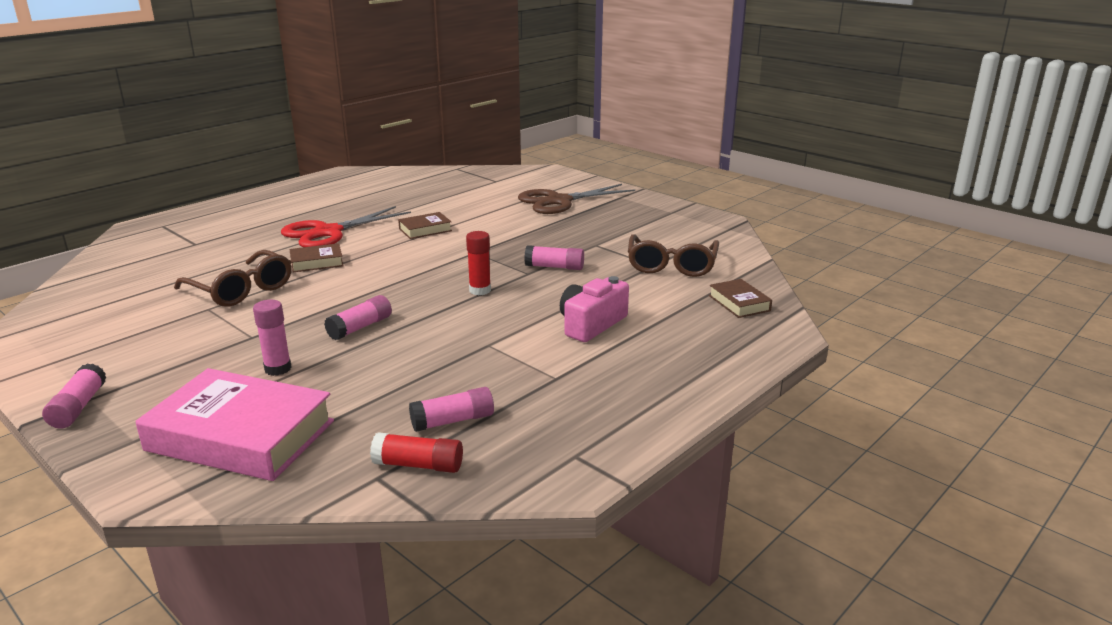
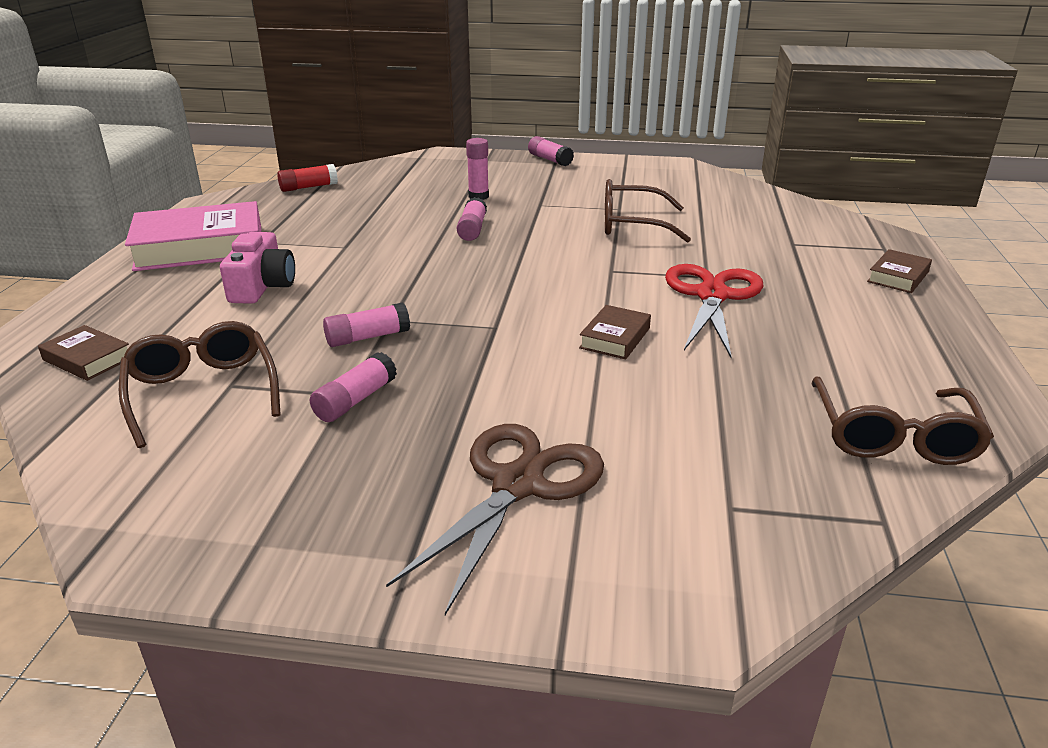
camera: 145 degrees right, 5 degrees up
(240, 436) = (433, 173): pink book -> pink book (200, 247)
(317, 262) = (633, 262): brown book -> brown book (898, 277)
(400, 178) = (893, 436): none -> brown glasses
(453, 421) = (312, 205): pink glue stick -> pink glue stick (355, 400)
(480, 290) = (418, 285): red glue stick -> none

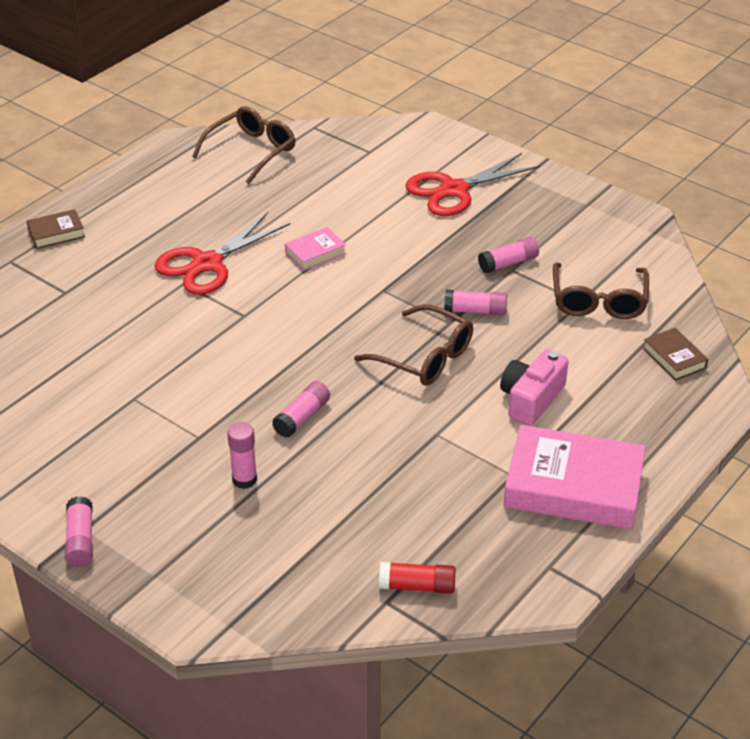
camera: 150 degrees left, 10 degrees up
(518, 484) = (454, 190): brown scissors -> red scissors
(615, 338) = (315, 253): brown book -> pink book
(632, 224) = (155, 367): brown glasses -> brown glasses (424, 357)

